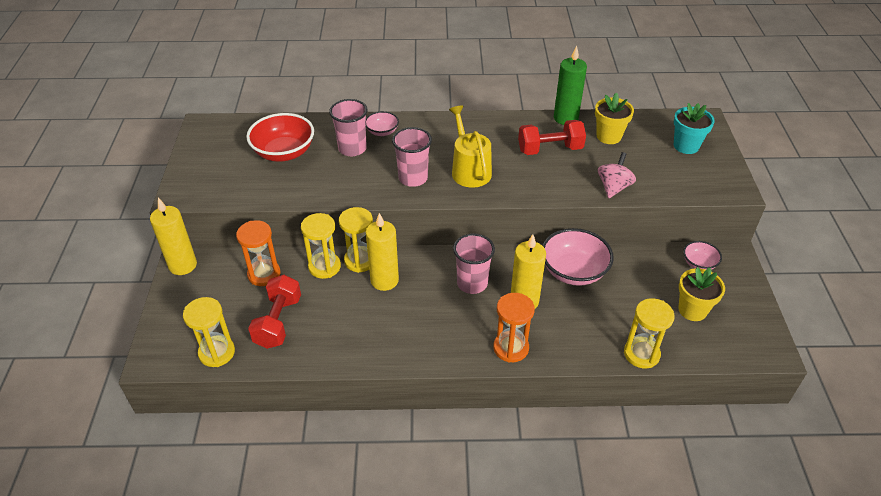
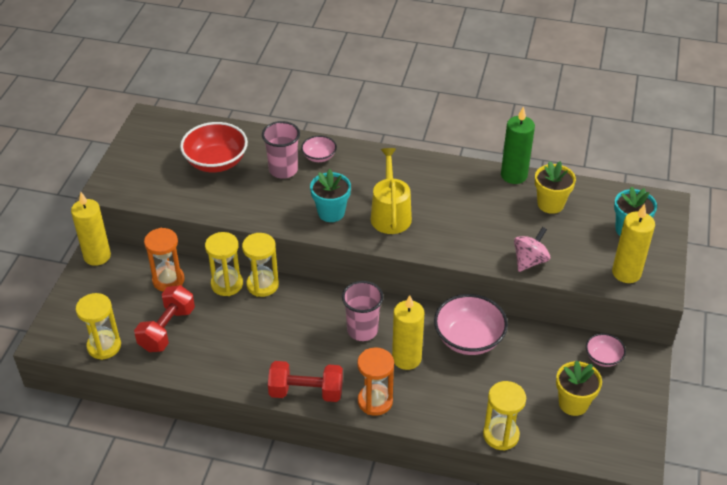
camera: 15 degrees right, 0 degrees up
(384, 280) = (279, 309): yellow candle -> yellow candle (626, 273)
(413, 178) = (331, 212): pink cup -> turquoise flower pot
(550, 149) = (482, 207): red dumbbell -> red dumbbell (306, 392)

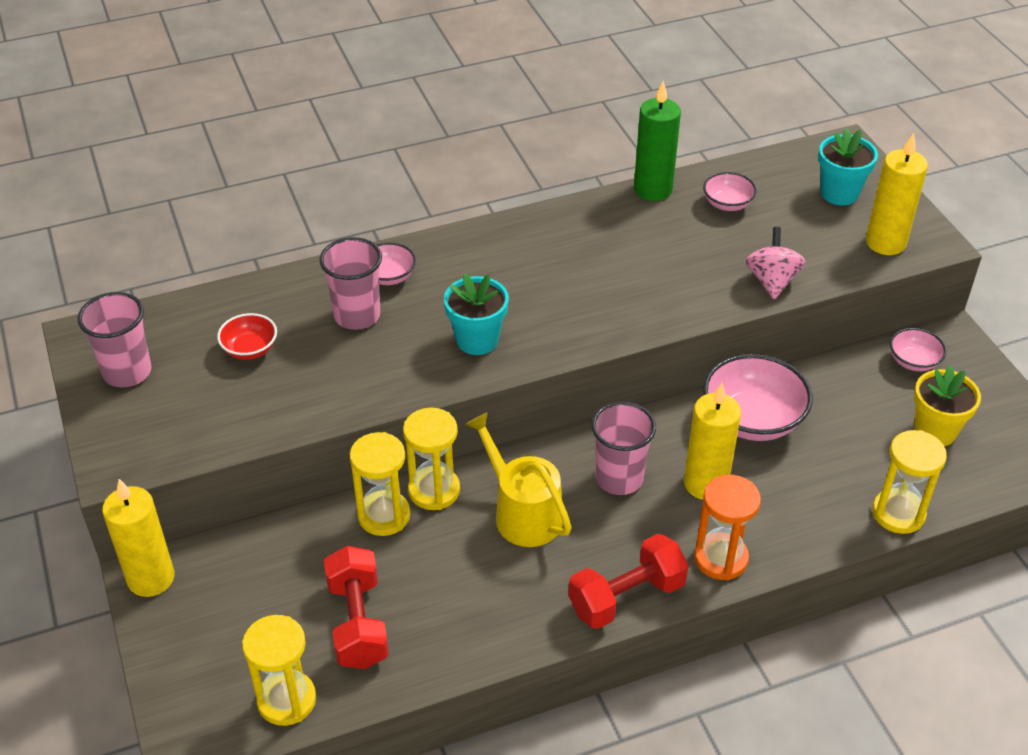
camera: 35 degrees left, 0 degrees up
(151, 146) = (127, 372): none -> pink cup
(168, 280) = (294, 554): orange hourglass -> none
(216, 162) = (250, 349): red bowl -> red bowl, size x0.54
(390, 214) = (555, 306): yellow watering can -> yellow watering can (522, 513)
(550, 204) = (727, 204): yellow flower pot -> pink bowl

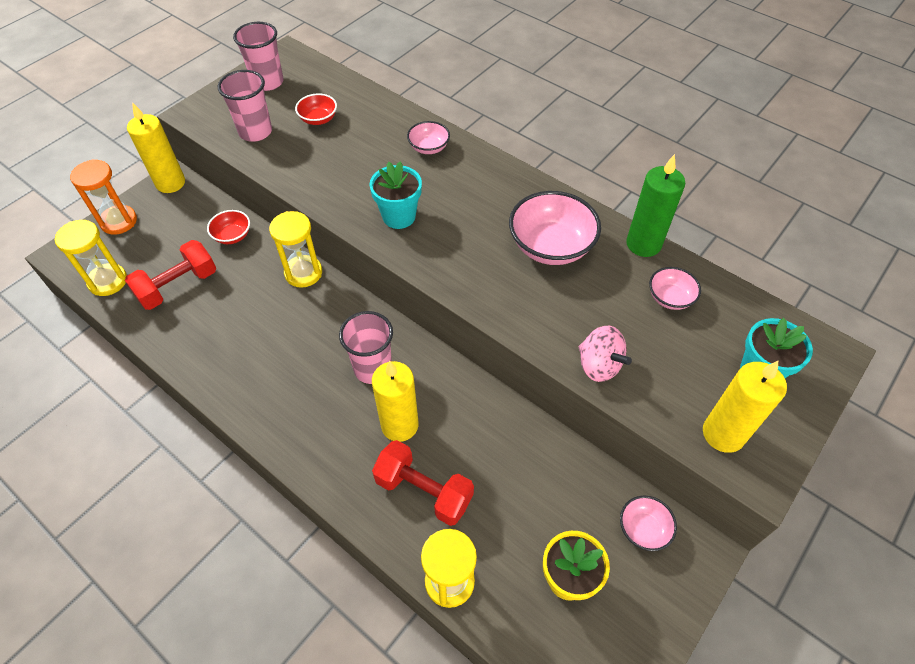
camera: 60 degrees right, 10 degrees up
(313, 540) = (232, 236): none -> red bowl
(357, 316) = (381, 150): pink cup -> pink cup (255, 132)
(384, 515) = (269, 258): yellow hourglass -> none
(522, 513) = (309, 327): yellow watering can -> none
(626, 597) = (264, 420): red dumbbell -> red dumbbell (424, 491)
(721, 558) = (330, 465): orange hourglass -> orange hourglass (119, 221)
(752, 420) = (487, 430): pink bowl -> pink bowl (551, 246)
(772, 281) = (599, 365): pink spinning top -> pink spinning top turned 75 degrees clockwise

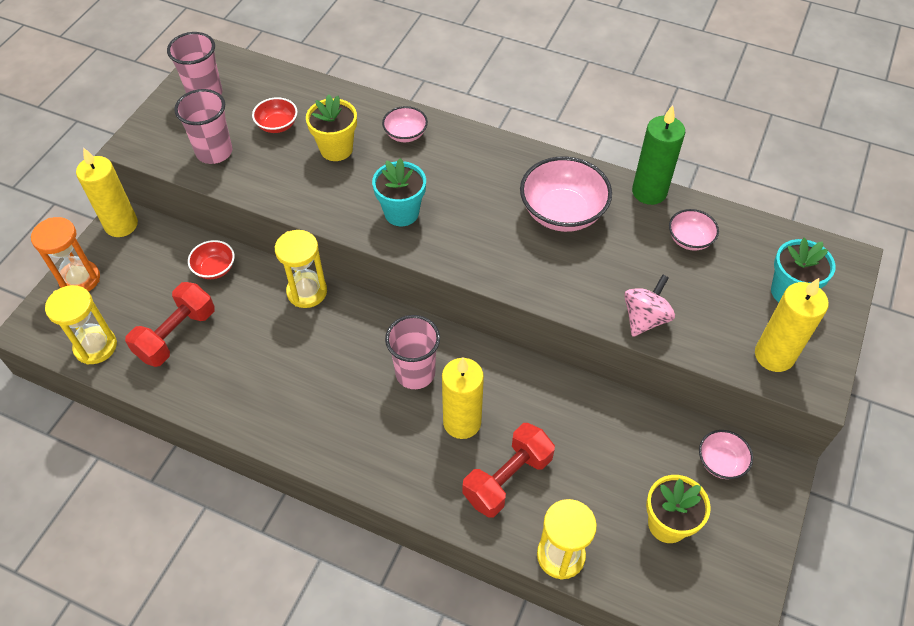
camera: 15 degrees left, 0 degrees up
(362, 149) = (336, 149): none -> yellow flower pot
(424, 491) = (507, 479): red dumbbell -> red dumbbell turned 60 degrees counterclockwise
(599, 365) = (645, 318): pink spinning top -> pink spinning top turned 90 degrees counterclockwise

